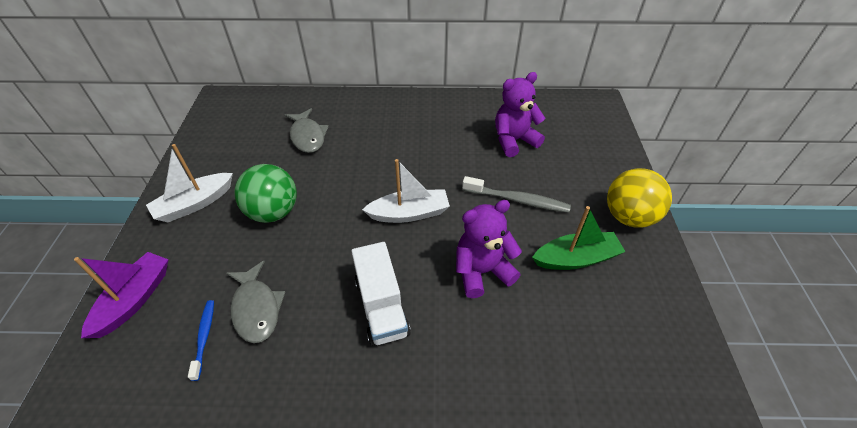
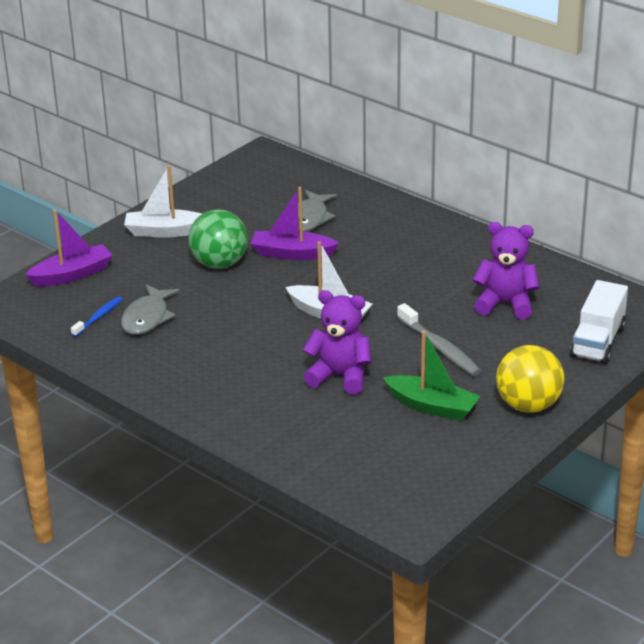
camera: 40 degrees right, 15 degrees down
(325, 172) = (292, 253): none -> purple boat
(381, 306) = (236, 358): white truck -> white truck (597, 342)

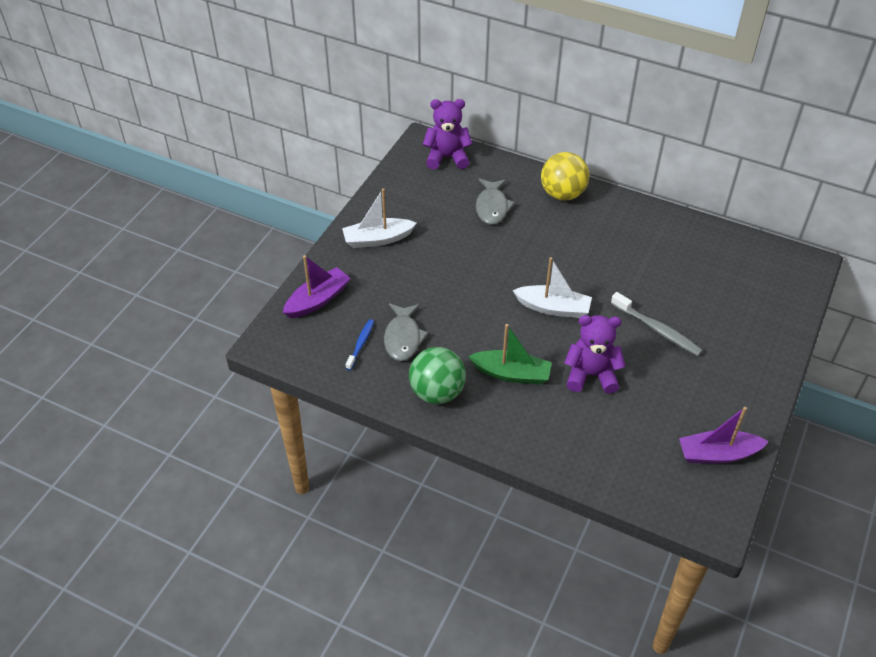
camera: 15 degrees left, 15 degrees up
(219, 264) = (439, 268): green ball -> green ball (437, 392)
(292, 253) = (494, 247): purple boat -> purple boat (717, 454)
(432, 406) = (678, 394): green boat -> green boat (511, 374)
(505, 304) = (688, 274): purple teddy bear -> purple teddy bear (447, 157)
(528, 405) = (753, 379): yellow ball -> yellow ball (562, 194)
(597, 342) = (776, 302): white truck -> none

